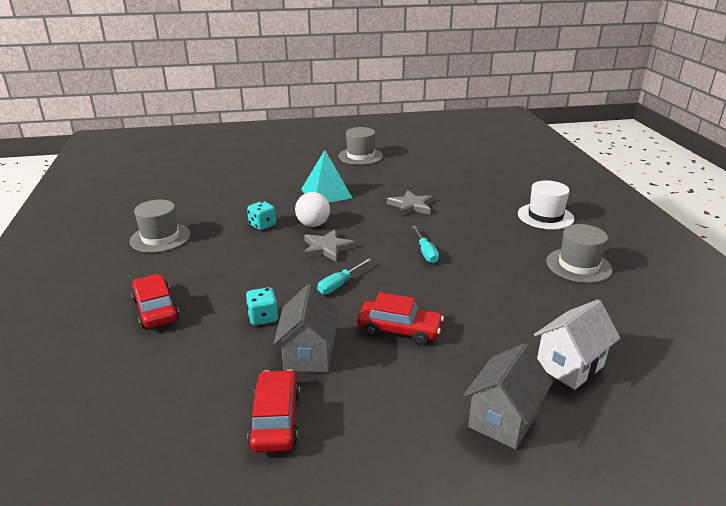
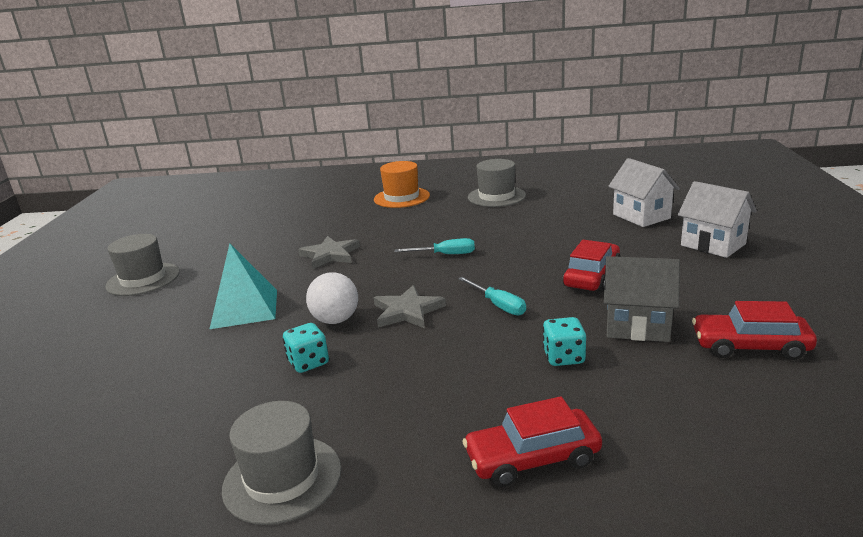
camera: 75 degrees left, 5 degrees down
(503, 419) = (713, 245): grey house -> white house
(545, 216) = (401, 197): white hat -> orange hat

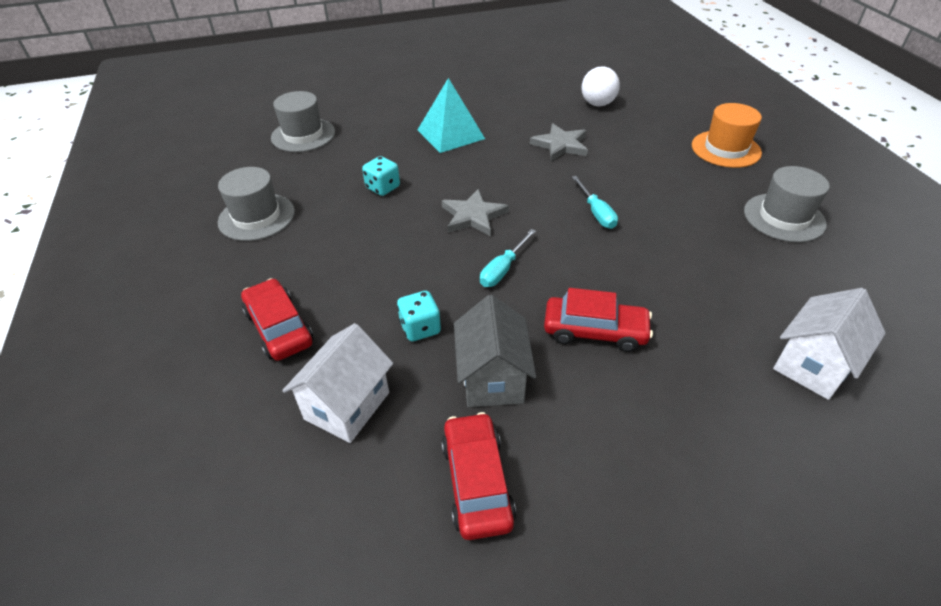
camera: 70 degrees right, 20 degrees up
(143, 279) = (479, 76): grey hat -> grey hat (303, 135)
(335, 320) = (446, 182): white ball -> white ball (597, 104)
(713, 245) = (755, 452): white house -> white house (347, 406)

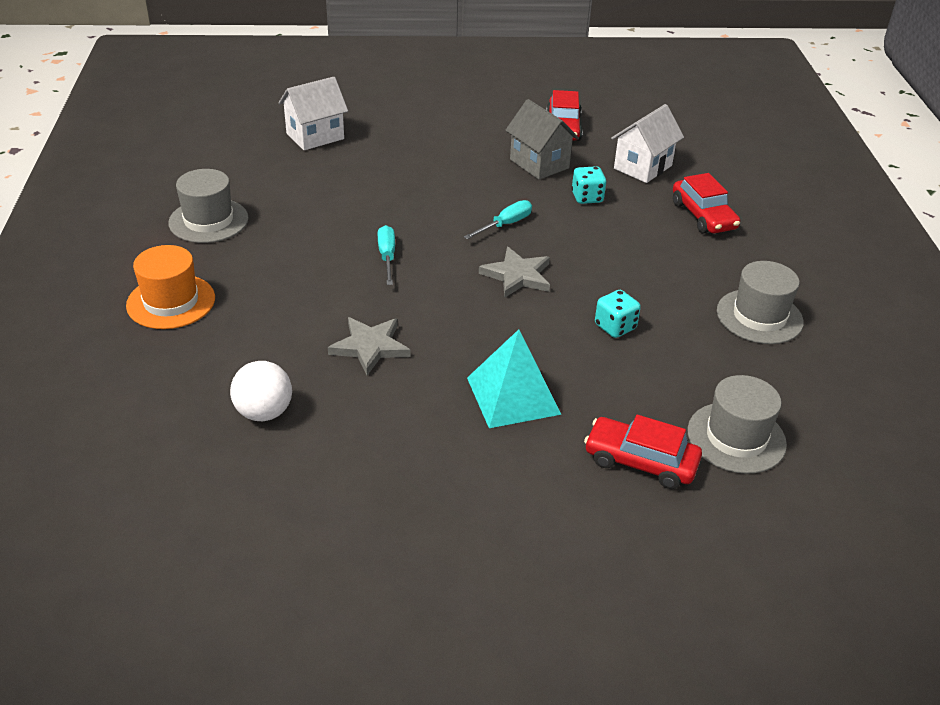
camera: 170 degrees left, 5 degrees down
(492, 378) = (539, 164): grey house -> grey house turned 45 degrees counterclockwise
(595, 331) = (451, 175): red car -> red car (640, 461)

